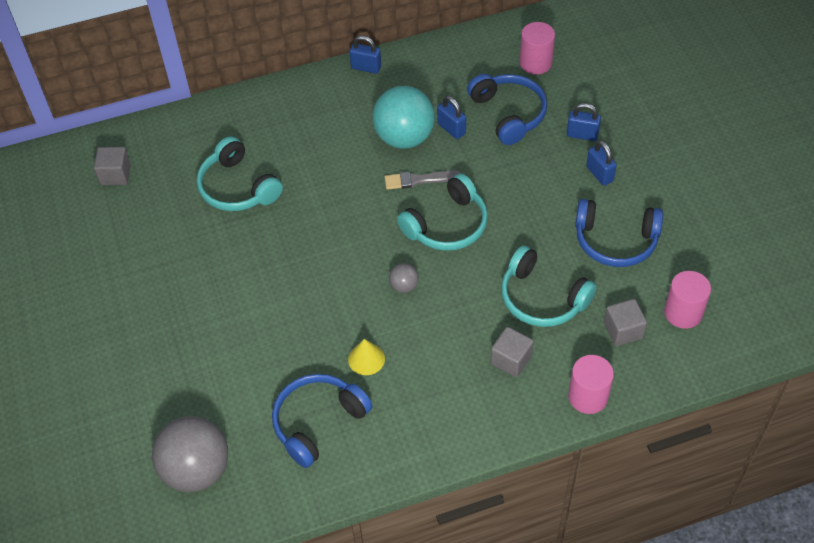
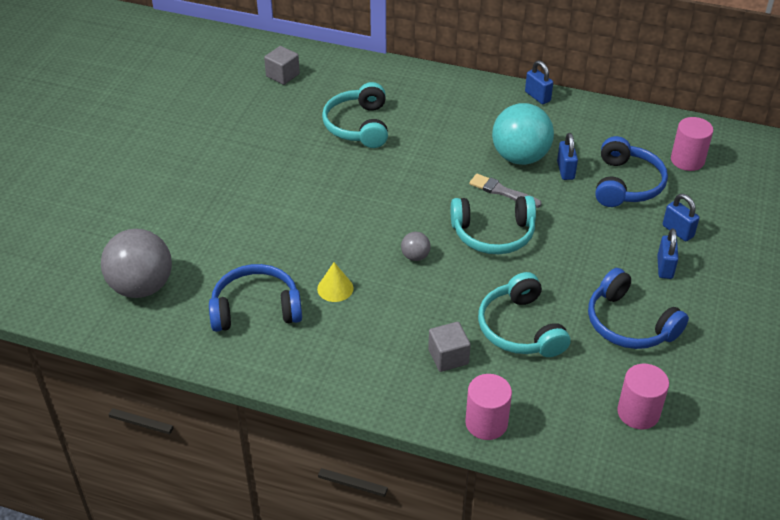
camera: 35 degrees right, 10 degrees down
(623, 330) = (568, 393): grey cube -> none

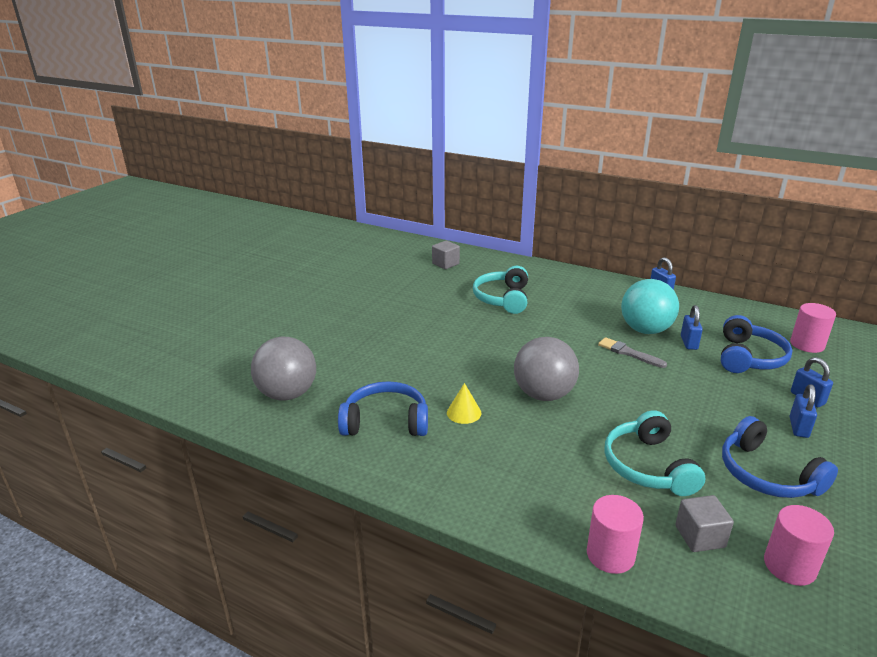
camera: 10 degrees right, 15 degrees down
(415, 256) = (543, 394): grey ball -> grey ball, size x2.26
(448, 357) = (571, 484): grey cube -> grey cube (700, 536)
(493, 234) = (620, 384): turquoise headphones -> none

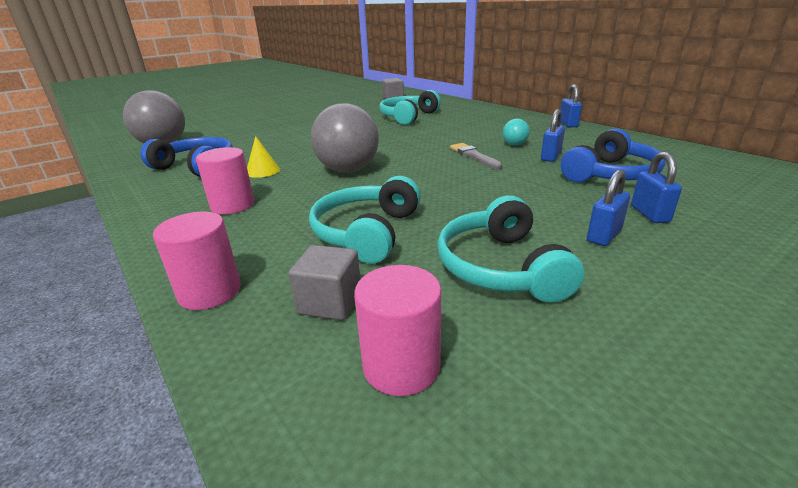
camera: 25 degrees right, 0 degrees up
(645, 330) = (514, 145): turquoise ball -> turquoise ball, size x0.44
(767, 474) = (501, 267): blue headphones -> turquoise headphones
(807, 344) = (705, 174): pink cylinder -> pink cylinder (232, 205)

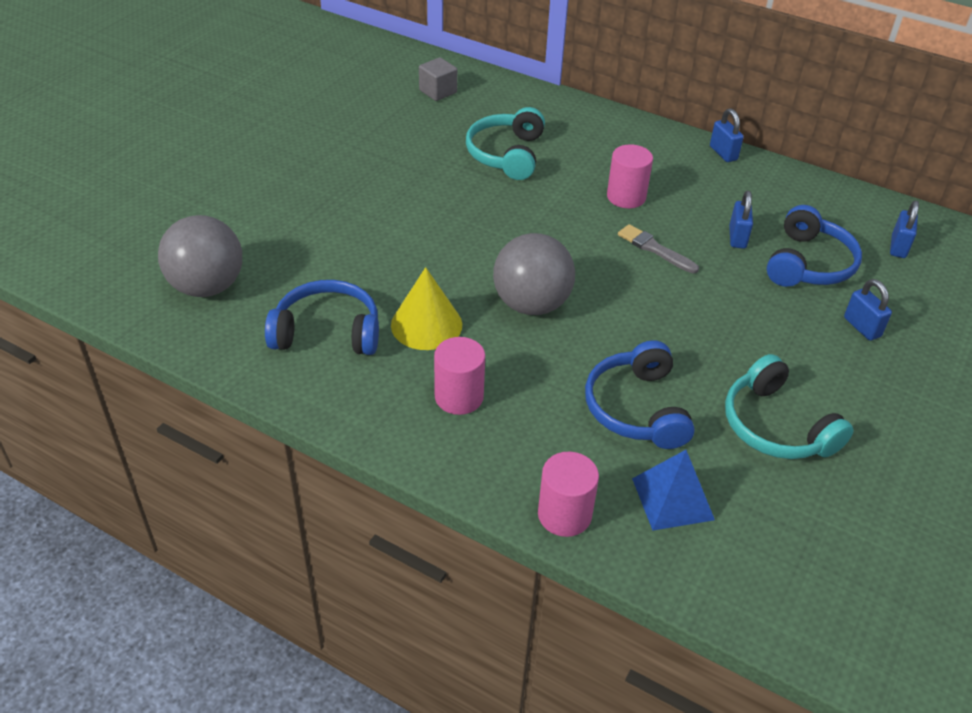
camera: 25 degrees left, 15 degrees up
(263, 171) = (426, 324): yellow cone -> yellow cone, size x1.64
(330, 302) = (672, 498): grey cube -> blue pyramid
(367, 232) = (636, 408): turquoise headphones -> blue headphones
(401, 366) = (763, 538): pink cylinder -> pink cylinder (626, 197)
(514, 145) = (686, 215): turquoise ball -> none
(604, 236) = (836, 367): blue padlock -> blue padlock (898, 247)

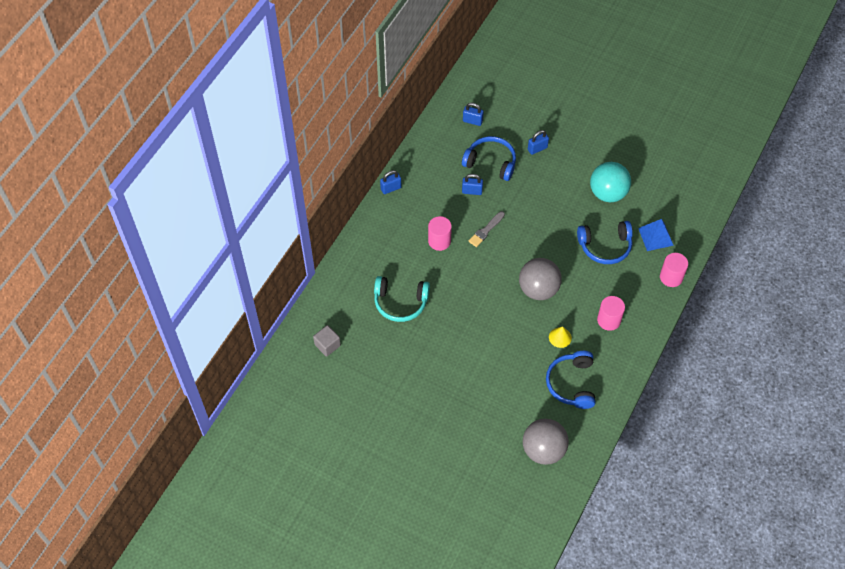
camera: 90 degrees left, 15 degrees up
(426, 324) = (560, 337): yellow cone -> yellow cone, size x0.61
(776, 426) = (608, 193): turquoise headphones -> turquoise ball

